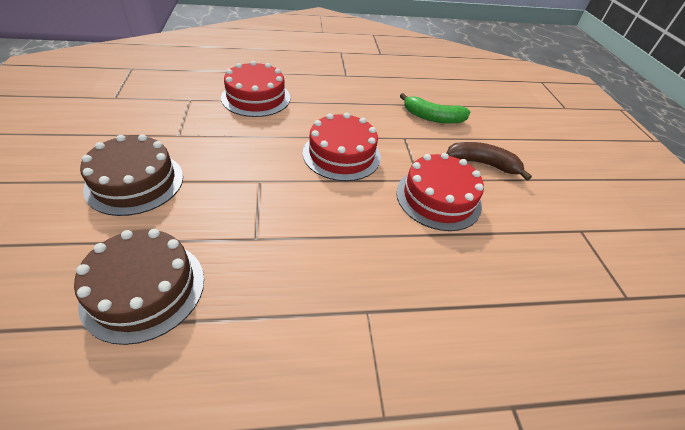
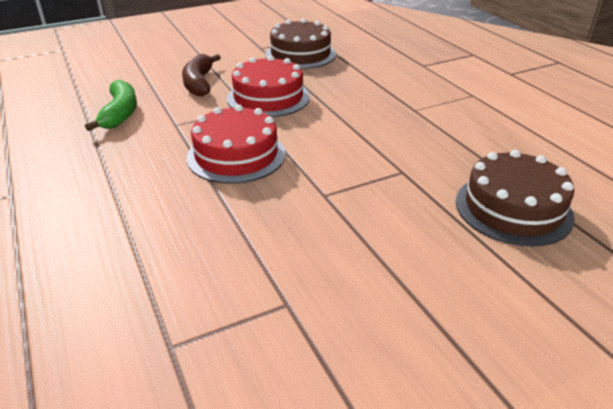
camera: 105 degrees left, 10 degrees down
(135, 182) = (412, 290): brown cake -> brown cake (300, 54)
(256, 97) = (128, 265): red cake -> none

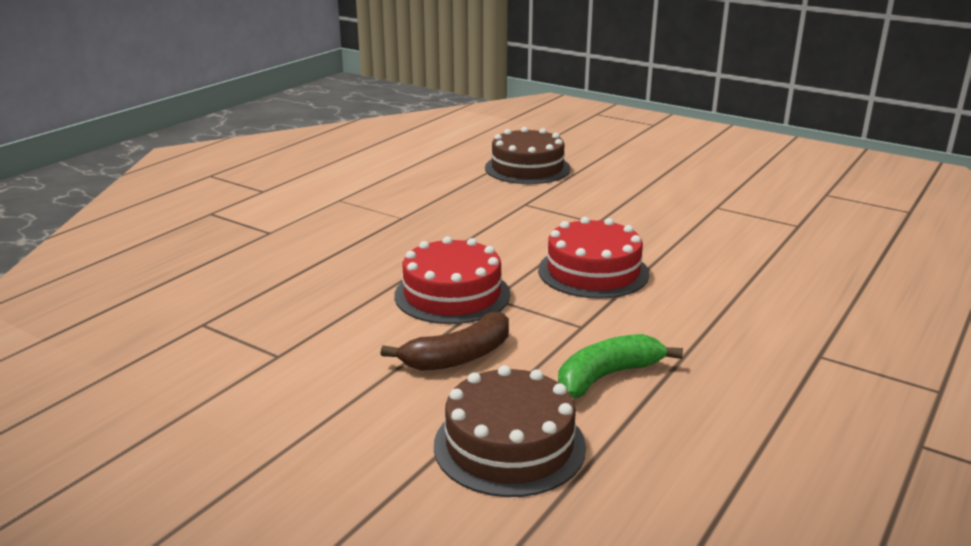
camera: 120 degrees left, 10 degrees down
(300, 54) = (286, 314): brown cake -> brown cake (509, 445)

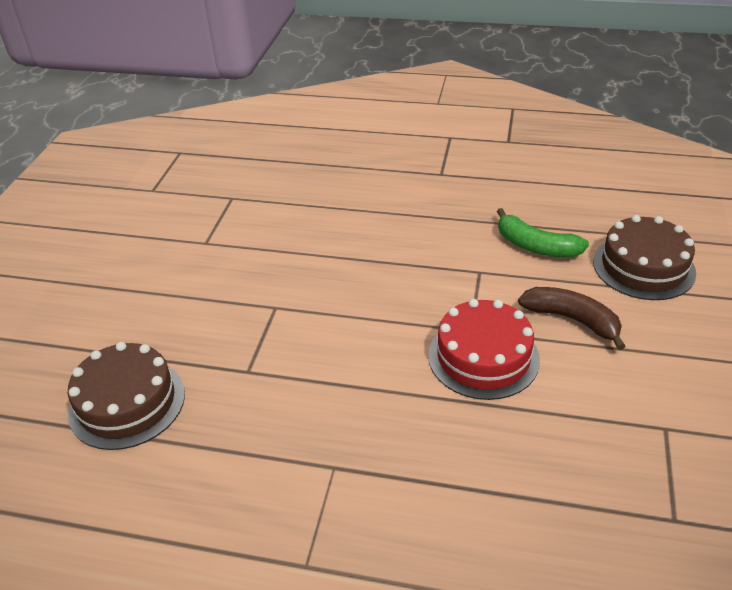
camera: 110 degrees left, 15 degrees up
(593, 271) = (385, 286): red cake -> none

